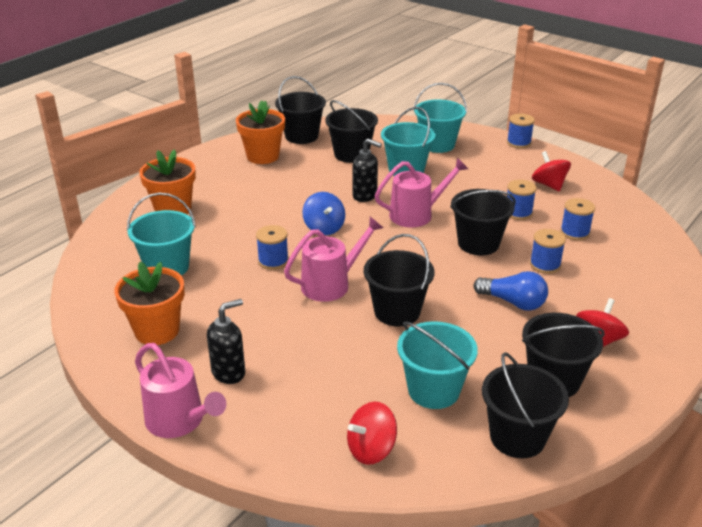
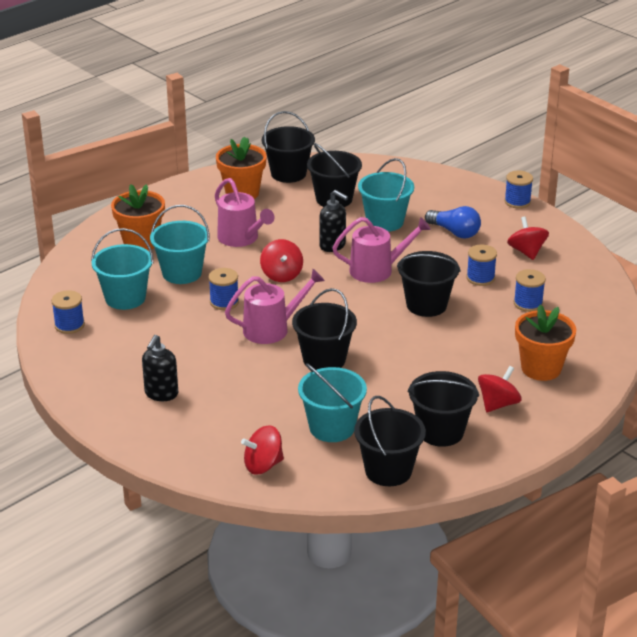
camera: 10 degrees right, 0 degrees up
(157, 331) = (106, 353): orange flower pot -> orange flower pot (541, 368)
(179, 421) = (112, 426): pink watering can -> pink watering can (241, 238)
(229, 372) = (161, 394): black soap dispenser -> black soap dispenser turned 135 degrees clockwise
(324, 228) = (281, 275): blue spinning top -> red spinning top
(437, 145) = (429, 196): turquoise bucket -> turquoise bucket (182, 273)
(513, 302) = (435, 363): blue light bulb -> blue light bulb (454, 232)
(545, 265) = (482, 332): blue spool -> blue spool (69, 325)

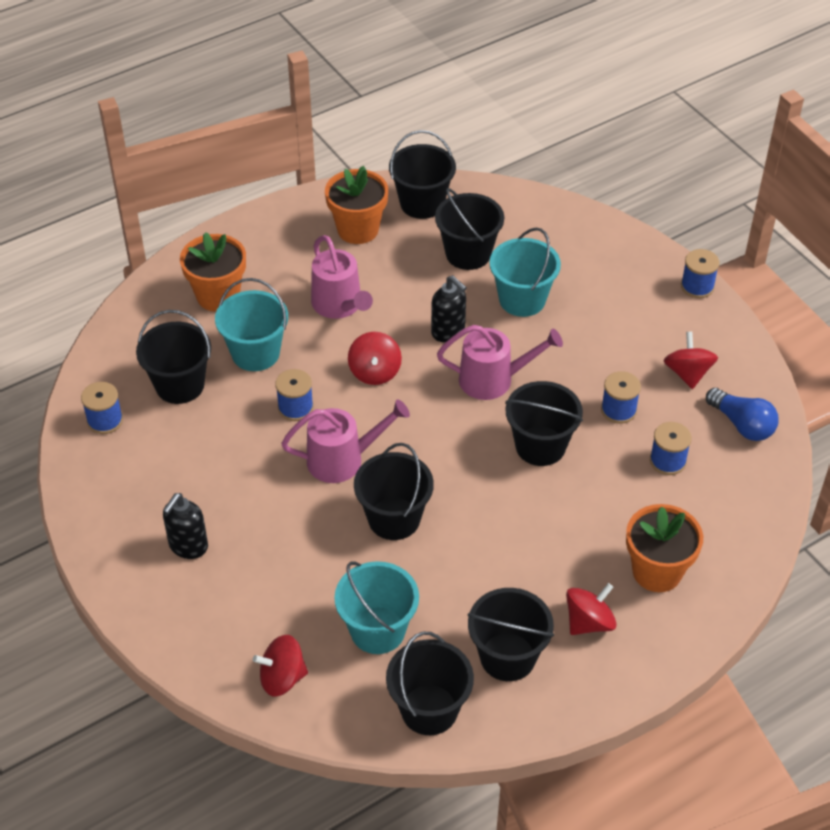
camera: 10 degrees right, 15 degrees up
(125, 298) = (180, 385): turquoise bucket -> black bucket
(454, 232) = (605, 328): blue light bulb -> blue light bulb (742, 425)

